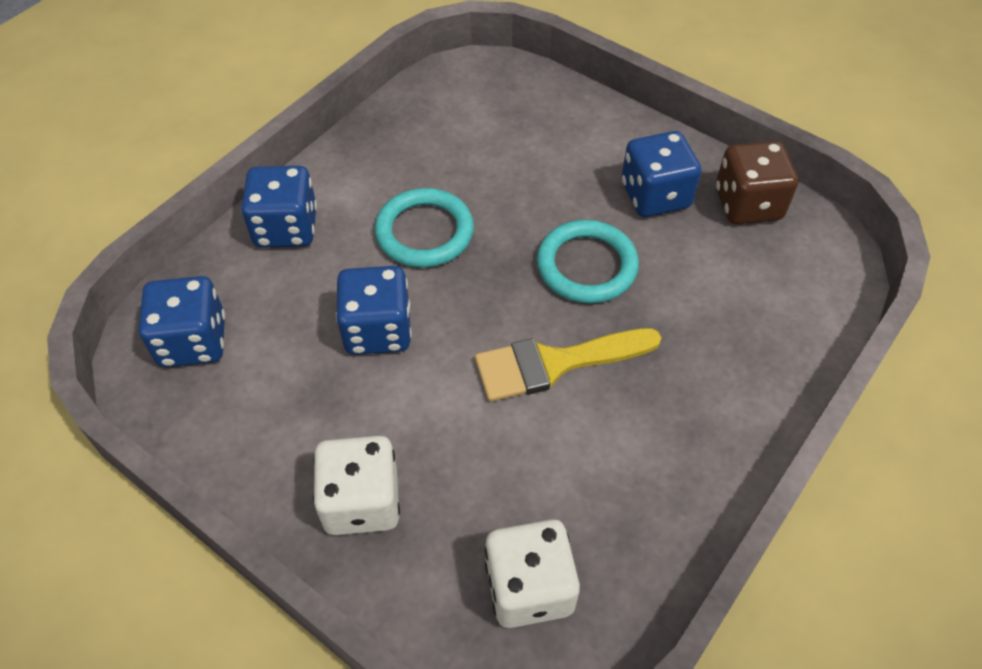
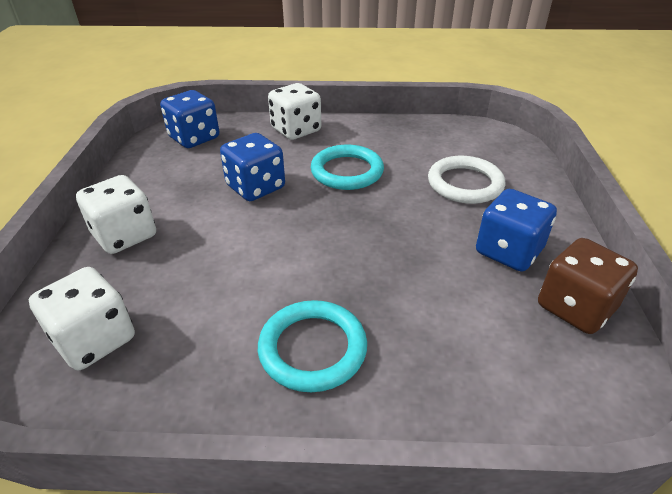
camera: 55 degrees right, 15 degrees down
(286, 228) = (296, 130): blue dice -> white dice
(535, 155) = (465, 184): none -> white ring
(554, 364) = (298, 268): yellow brush -> none
(586, 266) = (400, 246): turquoise ring -> turquoise ring (312, 349)

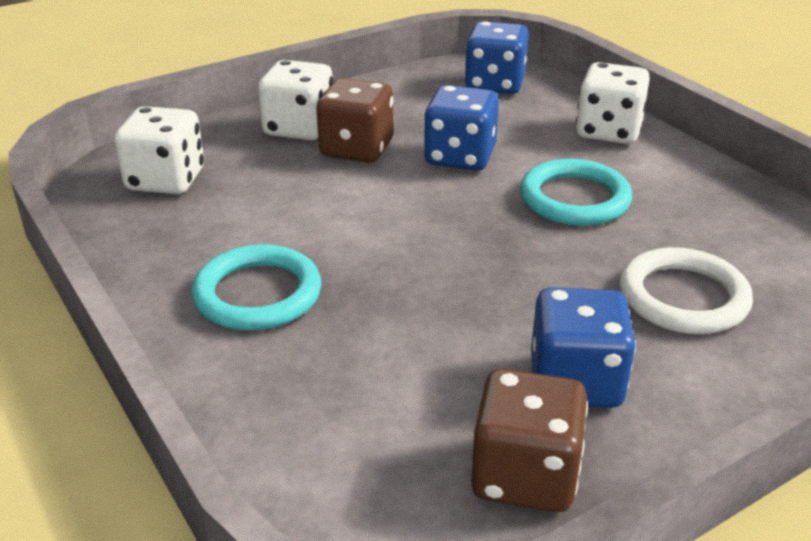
camera: 55 degrees right, 5 degrees down
(190, 222) = (356, 149): none -> brown dice

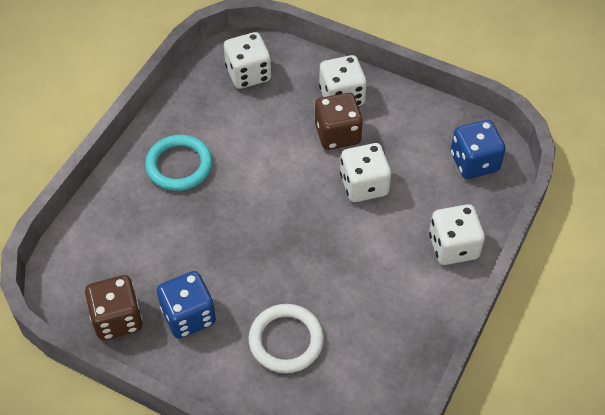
camera: 60 degrees right, 20 degrees up
(460, 157) = (364, 185): blue dice -> white dice
(574, 199) = (354, 258): turquoise ring -> none

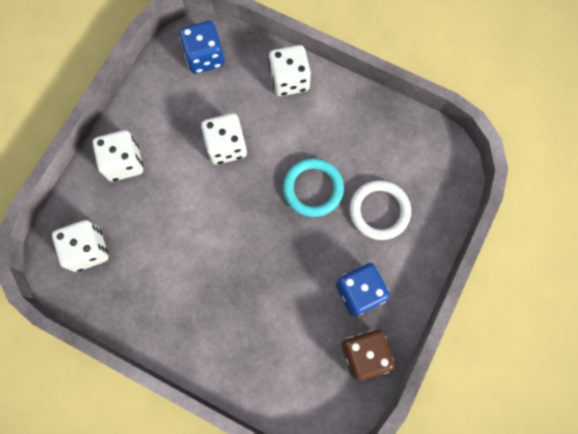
camera: 90 degrees left, 20 degrees up
(179, 165) = (198, 311): turquoise ring -> turquoise ring (313, 188)
(337, 134) = (168, 167): brown dice -> none

